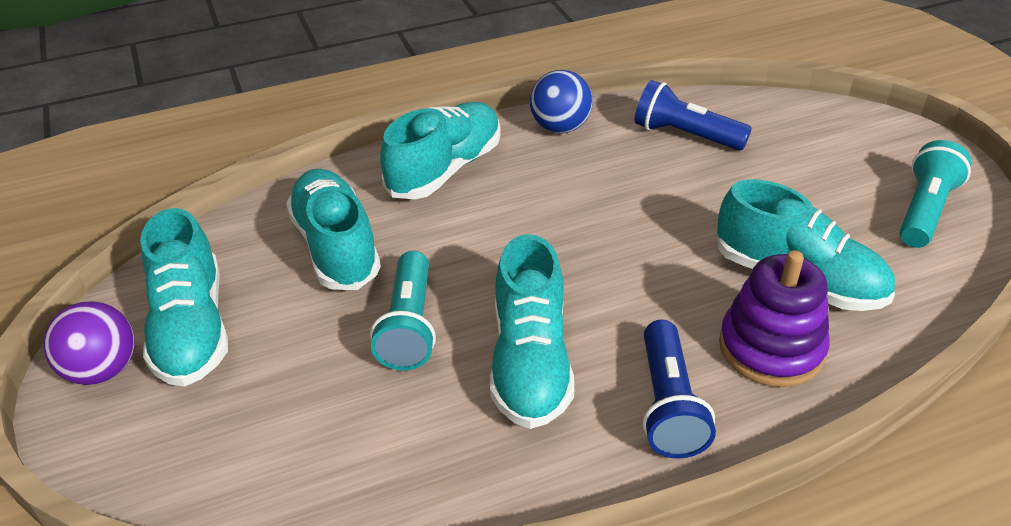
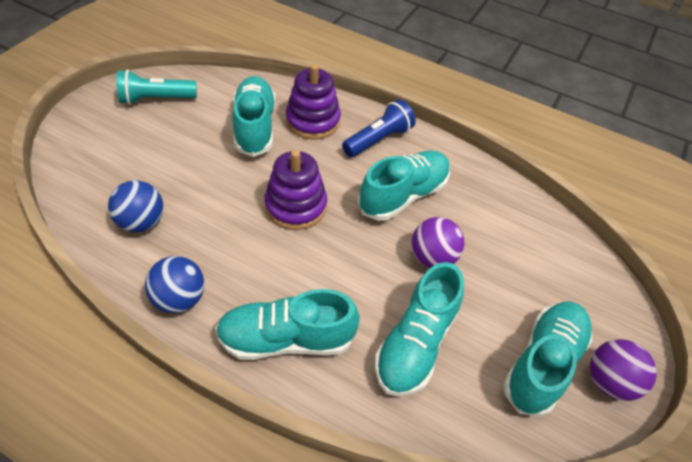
camera: 135 degrees left, 10 degrees up
(409, 326) = (432, 257): turquoise flashlight -> purple ball
(607, 250) = (296, 206): none -> purple stacking toy
(685, 135) = (142, 222): blue flashlight -> blue ball

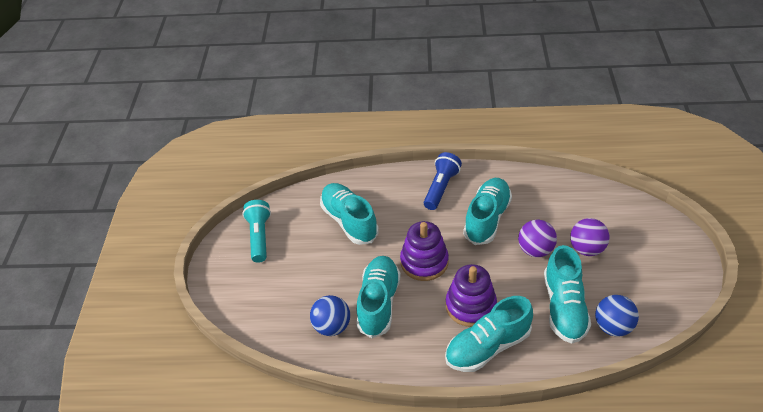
camera: 20 degrees left, 5 degrees down
(156, 99) = (259, 236): turquoise flashlight -> turquoise flashlight turned 120 degrees clockwise
(180, 298) = (401, 360): blue ball -> blue ball (613, 326)
(313, 121) = (386, 196): purple stacking toy -> purple stacking toy (470, 306)
(542, 363) = (642, 279): turquoise shoe -> turquoise shoe (378, 303)
(609, 381) = (683, 270): purple ball -> purple ball (586, 249)

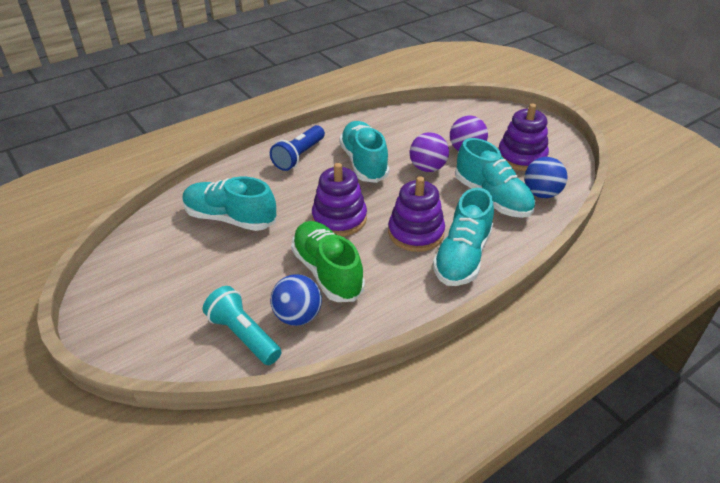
camera: 40 degrees left, 5 degrees down
(259, 236) = (135, 275): turquoise flashlight -> turquoise flashlight (243, 335)
(378, 303) = (327, 272): turquoise shoe -> green shoe
(441, 188) = (299, 156): blue flashlight -> blue flashlight turned 135 degrees counterclockwise
(632, 280) = (521, 157): none -> purple stacking toy

